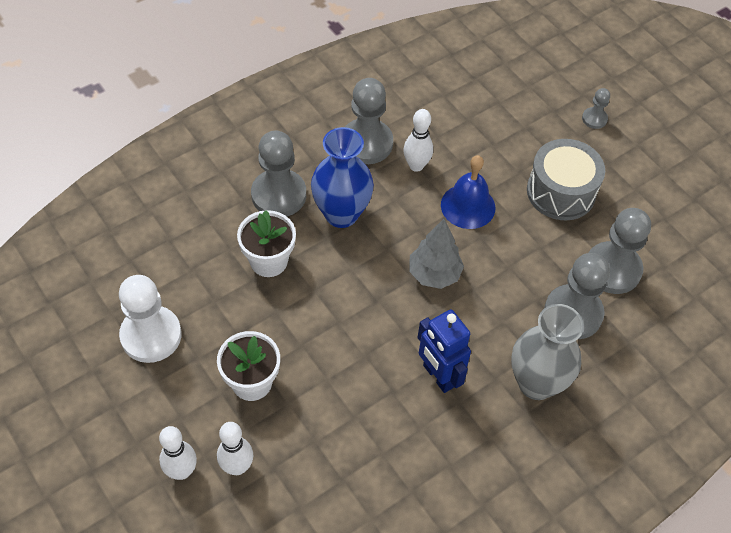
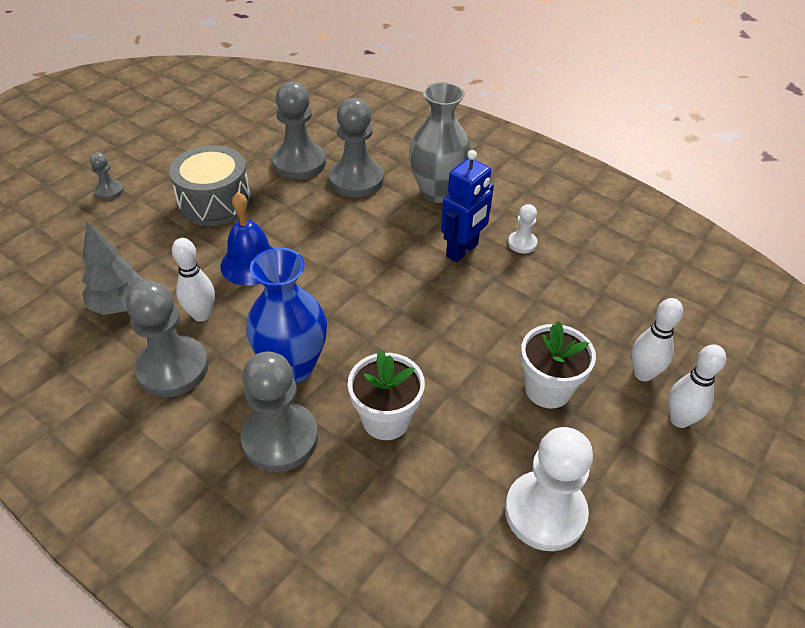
camera: 105 degrees left, 10 degrees down
(434, 274) = (348, 273): grey tree -> grey tree (120, 305)
(434, 435) = (522, 243): none -> white pawn

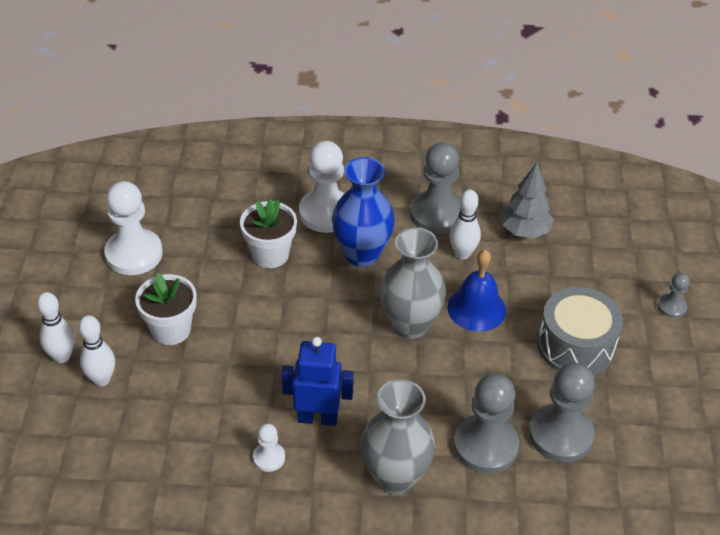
camera: 145 degrees right, 0 degrees up
(280, 438) = (326, 213): grey pawn -> white pawn
(320, 279) = (410, 325): none -> grey vase
(462, 251) = (317, 417): blue robot -> blue robot turned 90 degrees clockwise

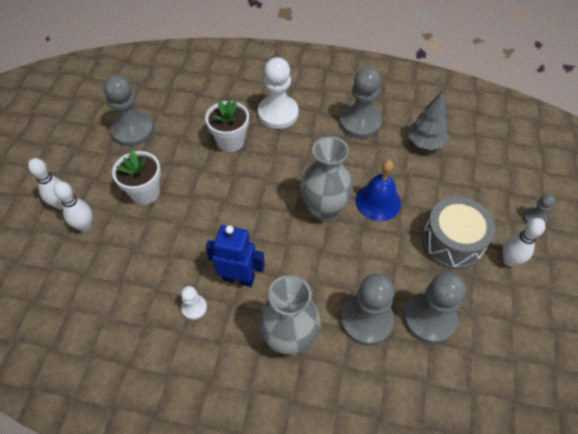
camera: 10 degrees right, 10 degrees up
(134, 254) = (133, 130): white pawn -> grey pawn
(362, 254) = (298, 148): blue vase -> none
(462, 253) = (374, 156): white bowling pin -> white bowling pin (509, 260)

